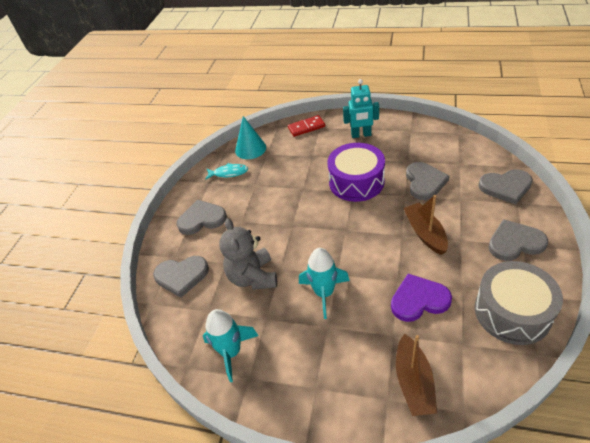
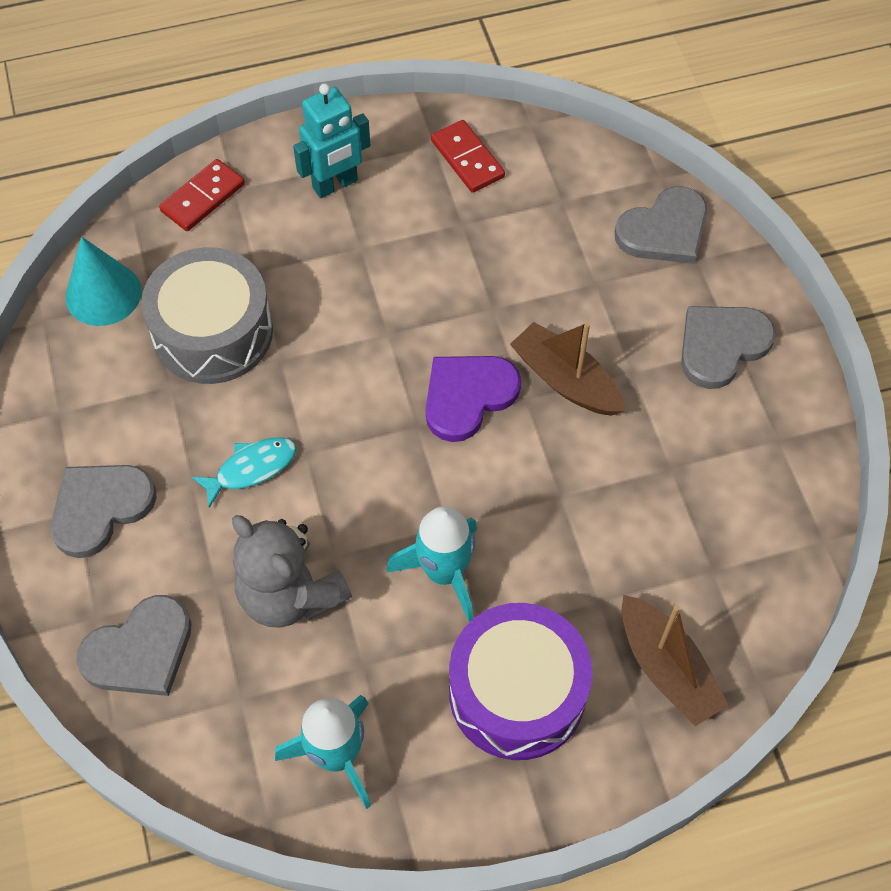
camera: 35 degrees left, 15 degrees up
(229, 173) = (90, 373): turquoise fish -> turquoise fish (251, 469)
(356, 182) = (383, 307): purple drum -> purple drum (517, 692)
(419, 300) = (612, 519): purple heart -> purple heart (468, 396)
(423, 139) = (467, 159): none -> red domino
(424, 182) = (516, 265): grey heart -> none
(512, 312) = (764, 482): grey drum -> grey drum (213, 332)

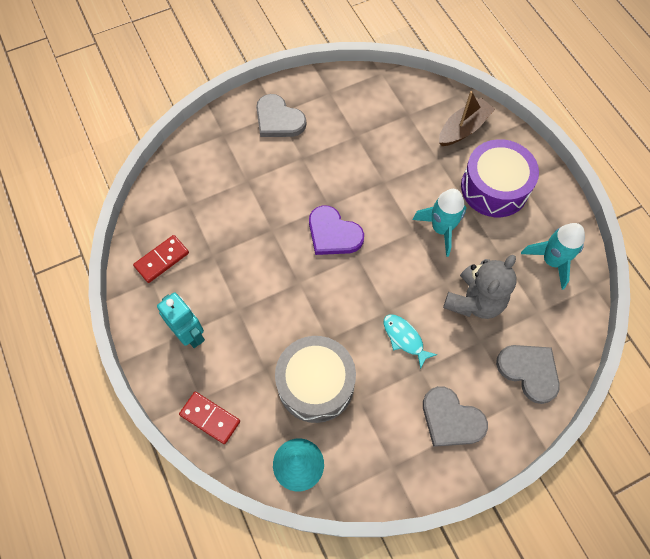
camera: 100 degrees left, 5 degrees up
(565, 380) = (313, 188): brown boat -> none
(664, 230) = (205, 151): grey heart -> none

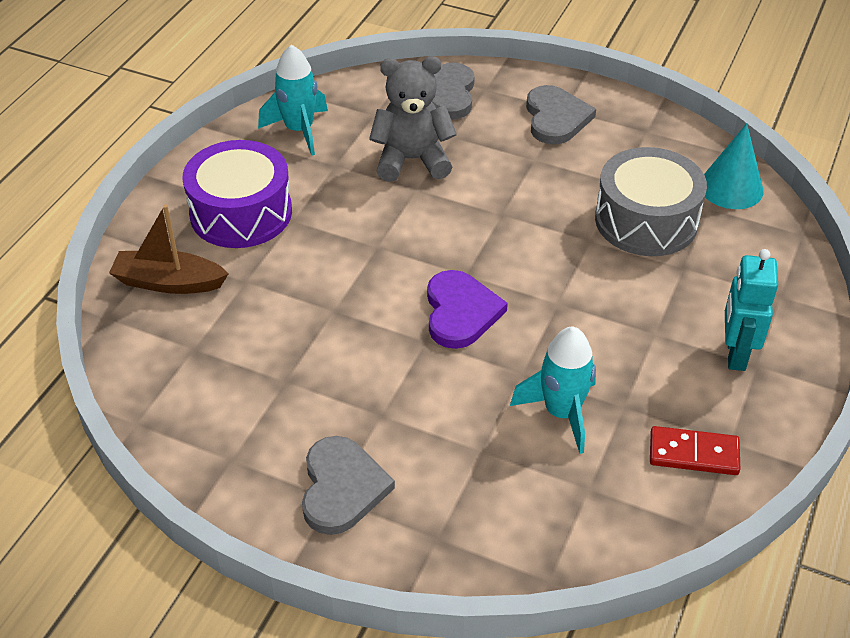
camera: 130 degrees left, 20 degrees down
(210, 418) = (785, 275): red domino -> none
(404, 338) = (516, 186): turquoise fish -> none
(441, 229) = (348, 226): turquoise rocket -> turquoise rocket (561, 413)

